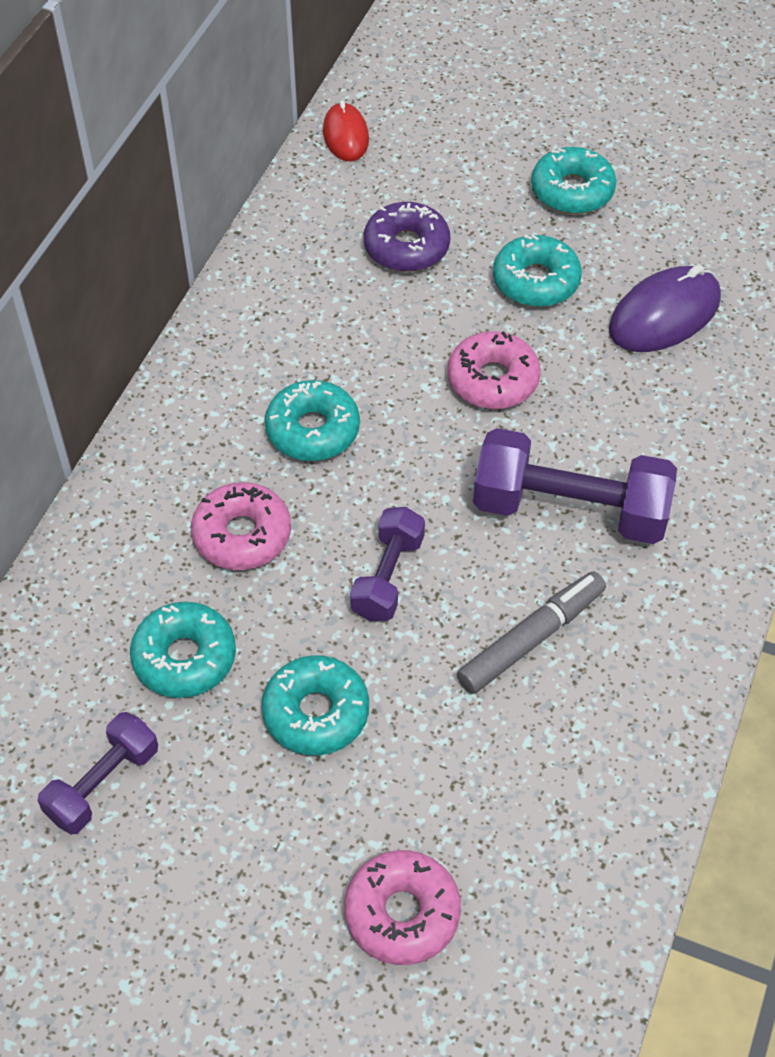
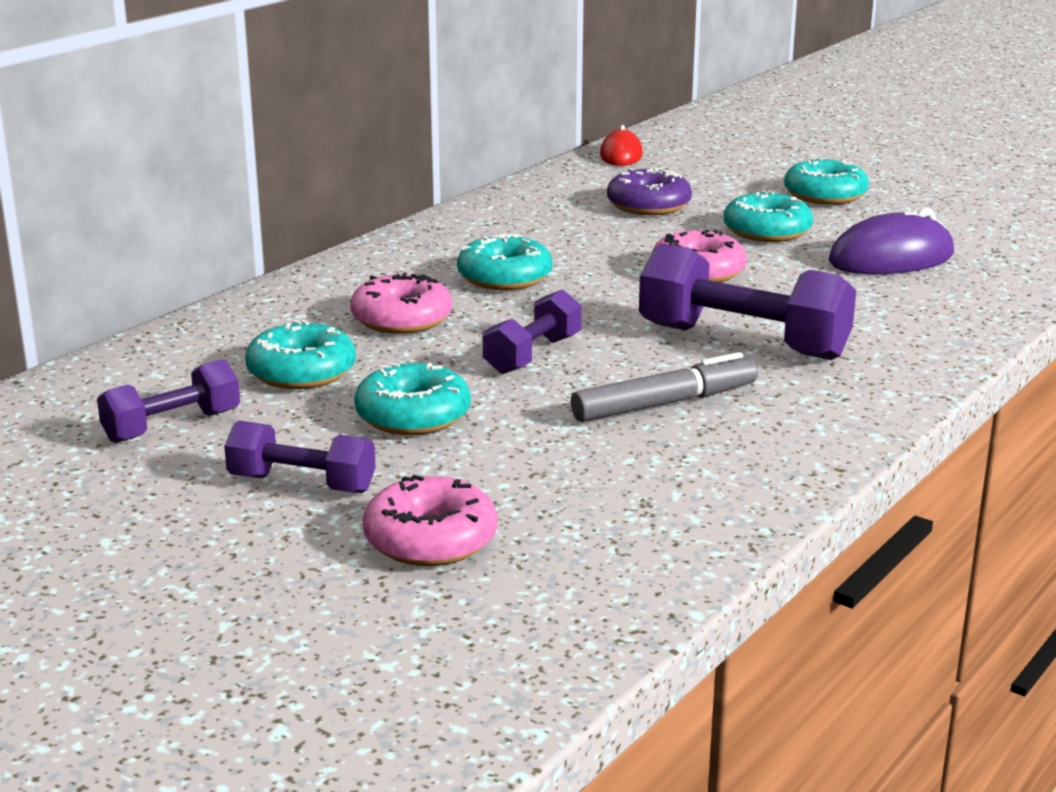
camera: 15 degrees right, 30 degrees down
(260, 853) = (302, 484): none -> purple dumbbell

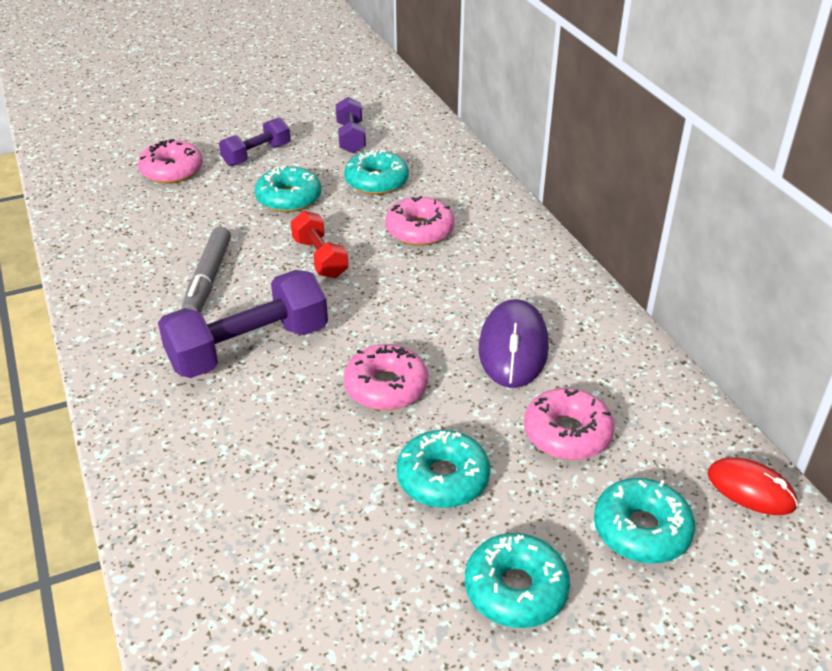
camera: 120 degrees right, 15 degrees up
(504, 277) = (455, 291): turquoise donut -> turquoise donut (641, 530)
(533, 355) = (320, 258): purple dumbbell -> red dumbbell
(648, 205) = (567, 433): purple donut -> pink donut
(891, 258) = (311, 526): purple mouse -> purple mouse (513, 348)

